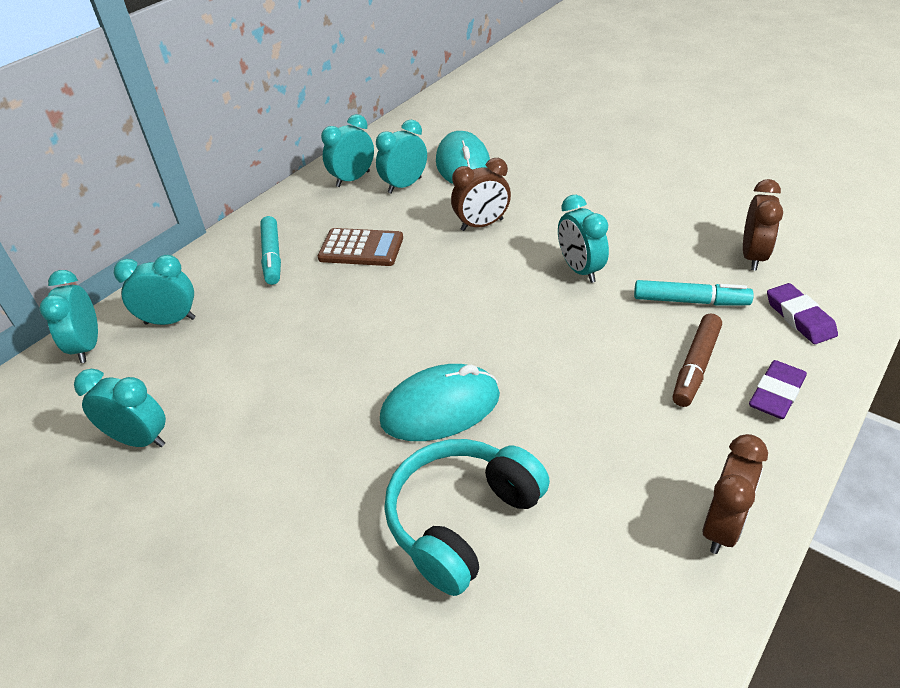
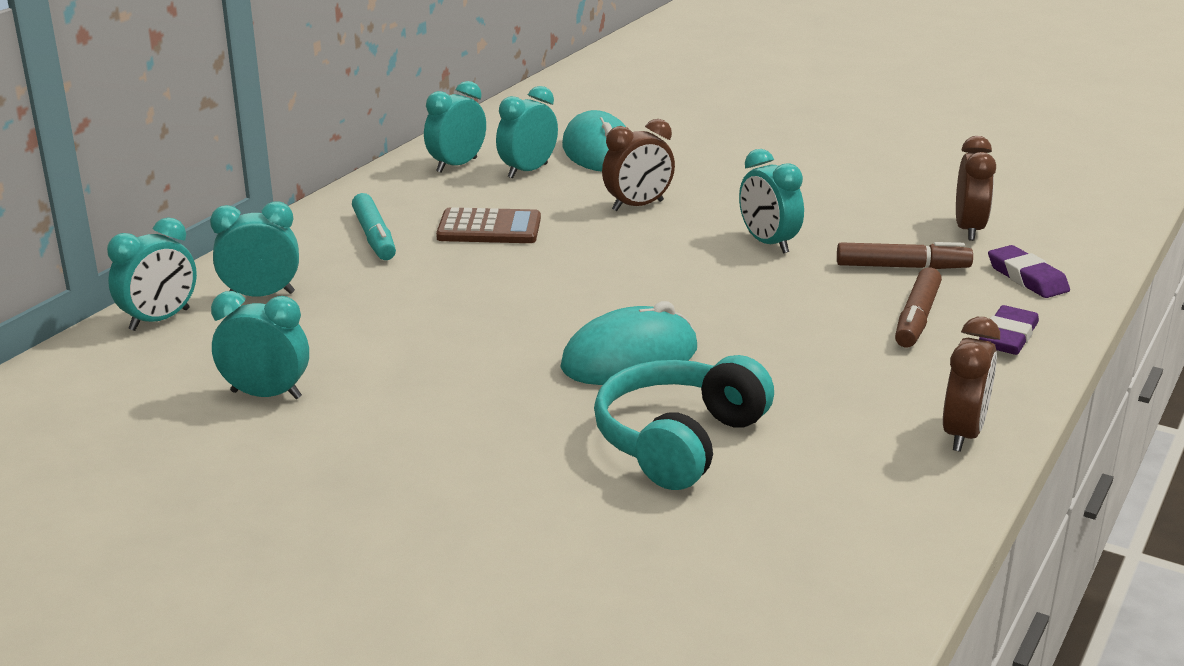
camera: 10 degrees left, 15 degrees down
(88, 346) = (160, 320): turquoise clock -> turquoise clock turned 120 degrees counterclockwise
(690, 301) = (902, 267): turquoise marker -> brown marker

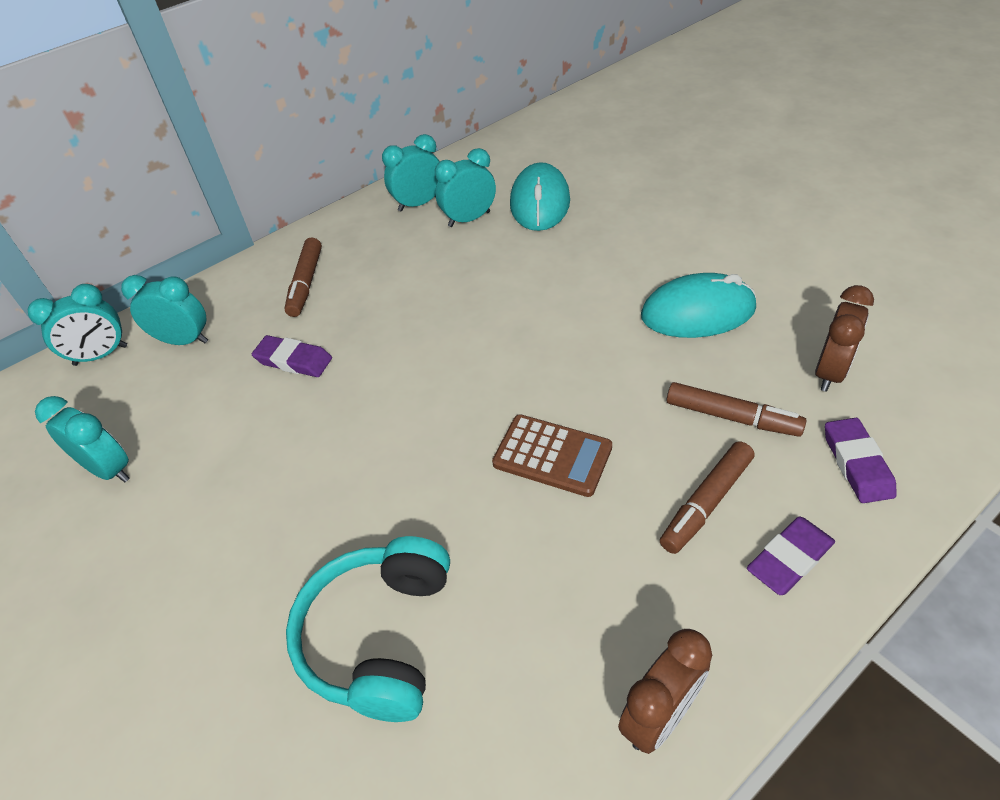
camera: 25 degrees right, 20 degrees up
(374, 237) = (306, 283): turquoise marker -> brown marker
(415, 291) = (293, 360): none -> purple eraser
(489, 228) = (396, 288): brown calculator -> brown calculator (552, 456)
(630, 358) = (407, 496): turquoise mouse -> turquoise mouse (698, 312)
(638, 206) = (533, 280): brown clock -> none
(679, 441) = (379, 636): turquoise headphones -> turquoise headphones turned 45 degrees counterclockwise
(768, 243) = (619, 354): turquoise clock -> none

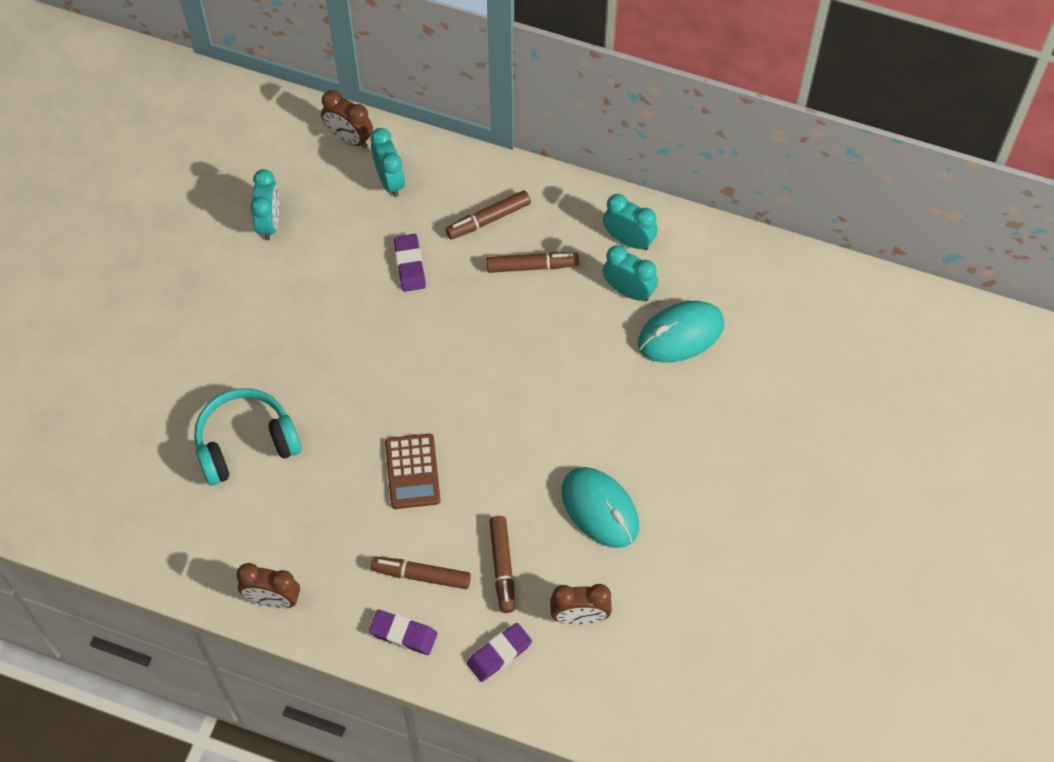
camera: 55 degrees right, 15 degrees up
(101, 355) = (349, 138): turquoise clock -> brown clock
(385, 270) = (532, 266): none -> brown marker

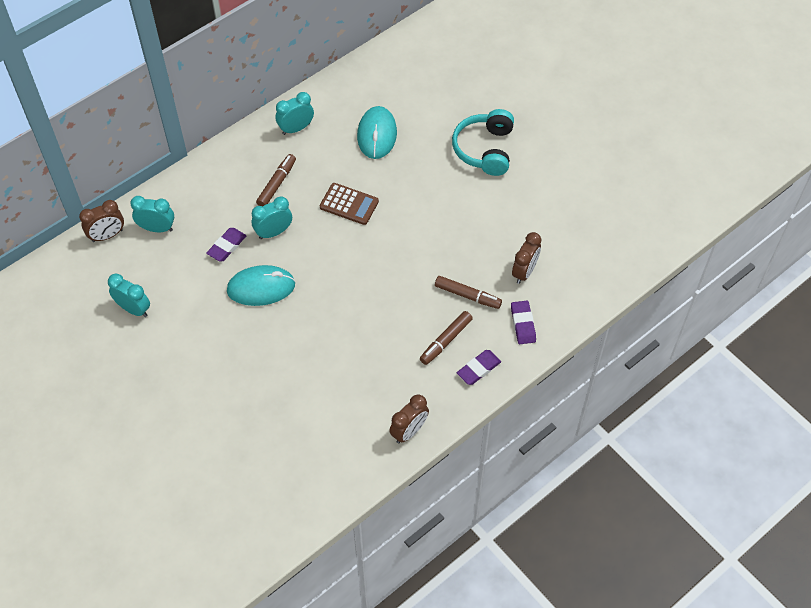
camera: 60 degrees left, 5 degrees down
(246, 443) = (287, 397): turquoise headphones -> turquoise headphones (485, 149)
(410, 265) = (227, 246): purple eraser -> purple eraser turned 75 degrees counterclockwise
(412, 472) = (372, 313): brown calculator -> brown calculator (349, 204)
(488, 219) = (227, 190): brown marker -> none
(600, 509) = (462, 228): turquoise mouse -> turquoise mouse (261, 288)
(628, 291) = (330, 145): turquoise clock -> turquoise clock (274, 232)

